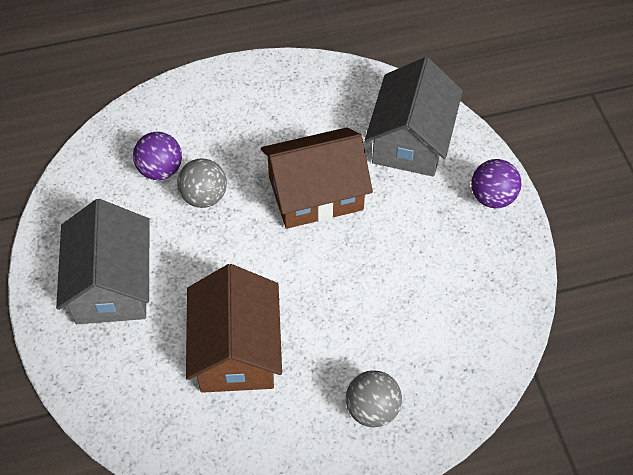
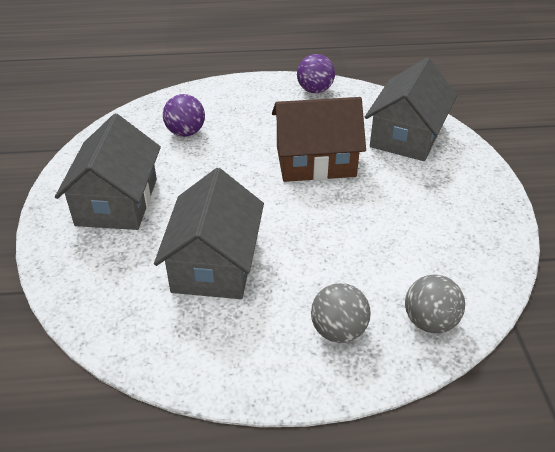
camera: 10 degrees right, 15 degrees down
(204, 197) = (217, 153): grey ball -> grey ball (430, 322)
(236, 350) = (214, 264): brown house -> grey house
(492, 197) = (478, 181): purple ball -> purple ball (315, 90)

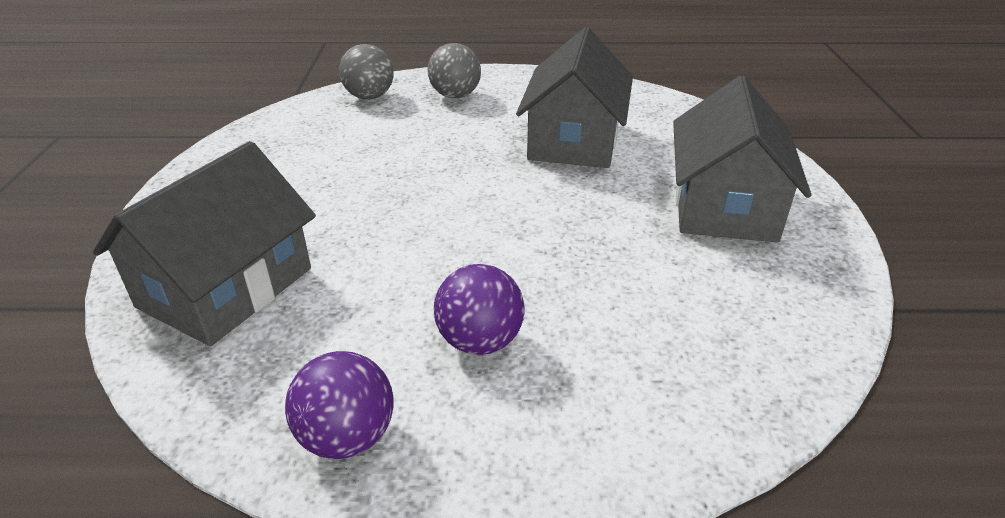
camera: 175 degrees left, 5 degrees down
(185, 132) = (658, 320): purple ball -> purple ball (480, 341)
(315, 161) = (418, 248): brown house -> none

